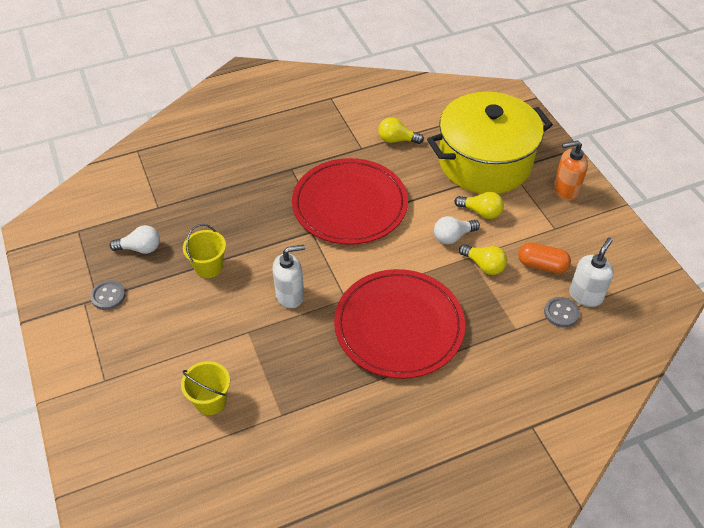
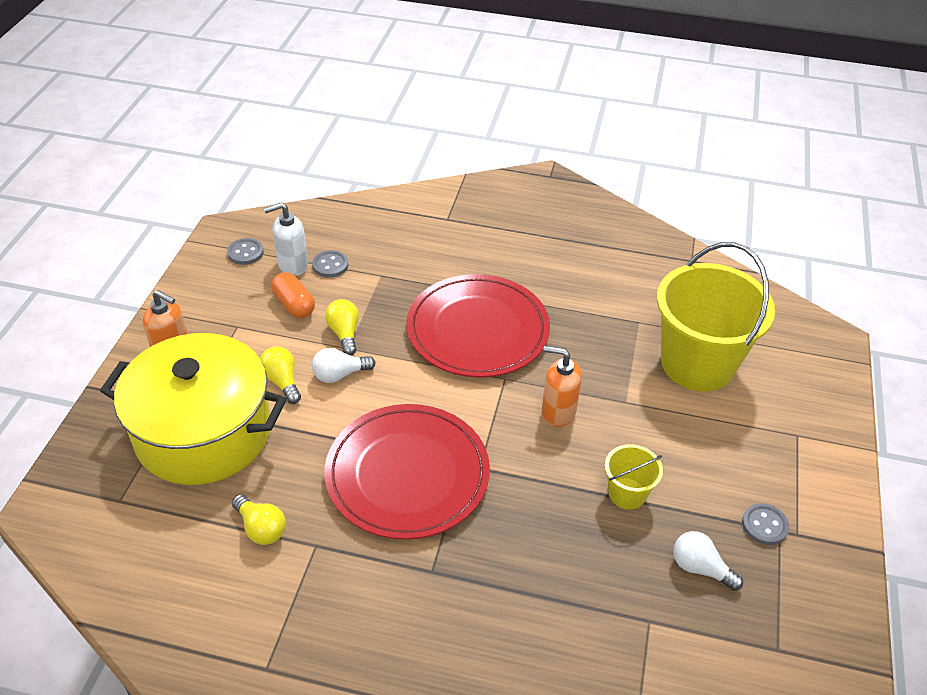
camera: 145 degrees left, 5 degrees down
(210, 401) = (697, 364): yellow bucket -> yellow bucket, size x2.20
(290, 295) = (558, 412): white soap dispenser -> orange soap dispenser
(453, 236) = (340, 374): white light bulb -> white light bulb turned 150 degrees clockwise
(630, 284) = (245, 253): none -> grey button

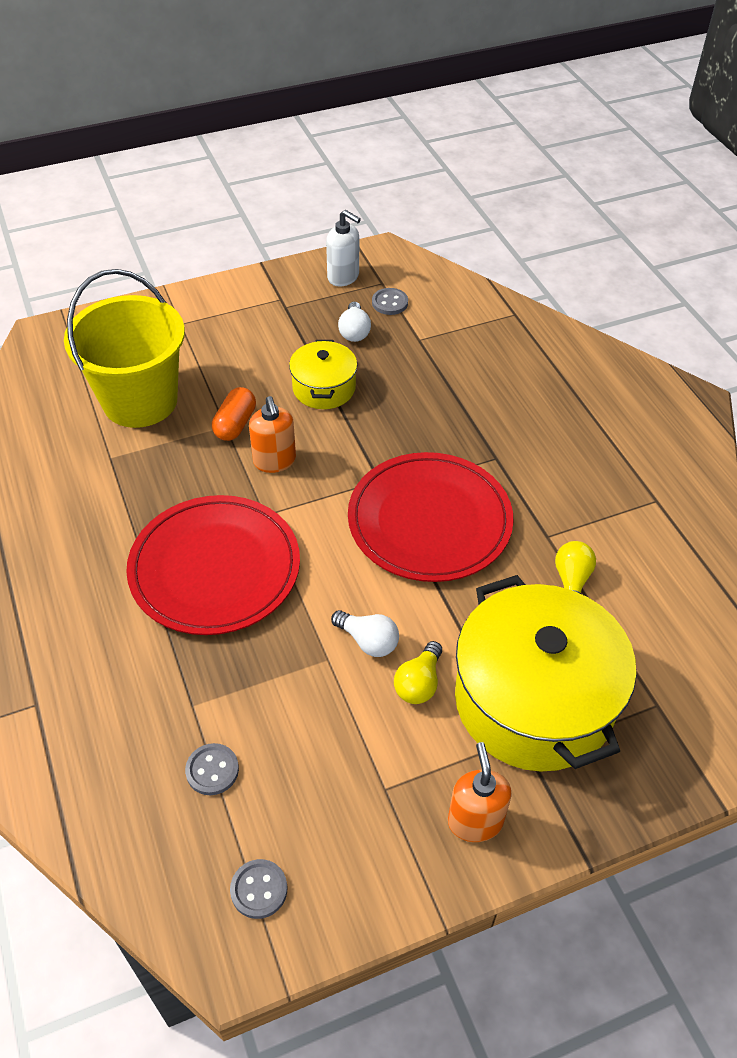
camera: 125 degrees left, 5 degrees up
(292, 265) = (242, 812): white soap dispenser -> white soap dispenser (343, 277)
(294, 305) = (306, 757): orange capsule -> orange capsule (235, 424)
(344, 333) = (311, 676): yellow light bulb -> none
(627, 493) = (324, 388): yellow bucket -> yellow pot
(764, 525) = (287, 314): grey button -> grey button (390, 303)

